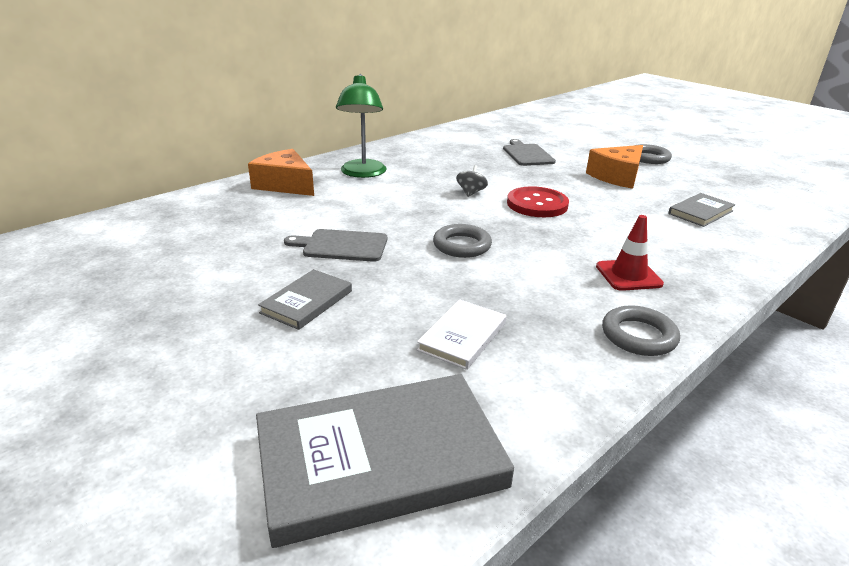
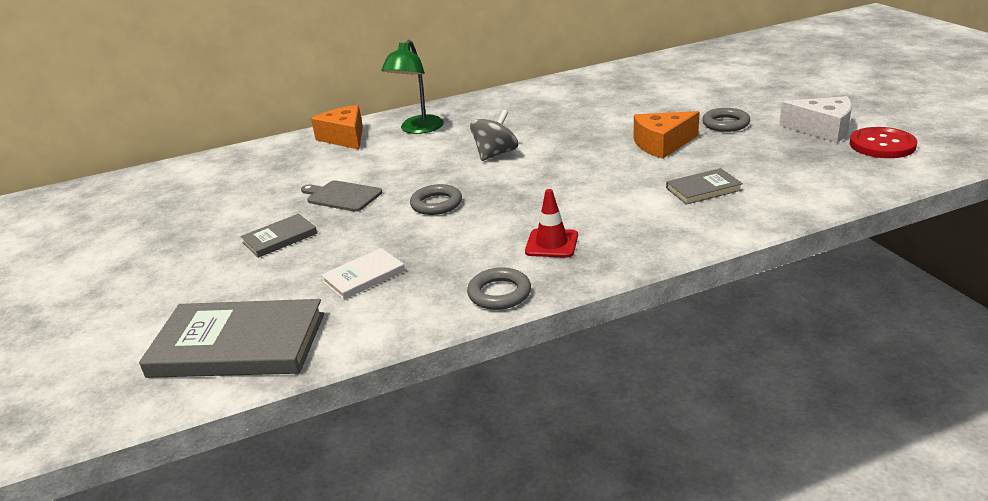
camera: 25 degrees right, 0 degrees up
(471, 192) = (495, 154): grey spinning top -> grey spinning top, size x1.68
(527, 154) = (595, 114): grey cutting board -> none
(537, 204) = (545, 170): red button -> red button (882, 145)
(729, 159) = (822, 129): none -> white cheese

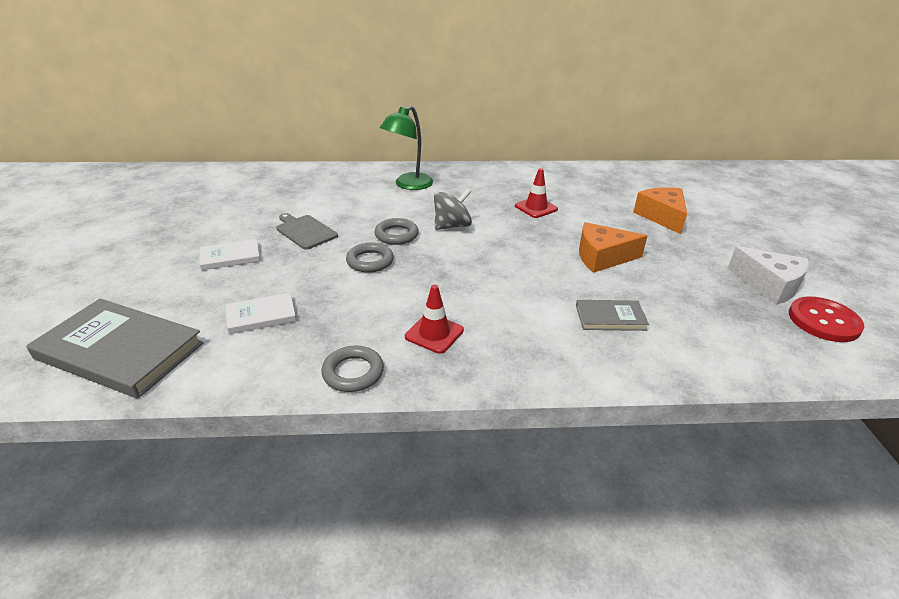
camera: 15 degrees right, 5 degrees up
(280, 238) = (230, 257): grey book -> white book
(344, 137) = (348, 177): orange cheese -> orange cheese (662, 216)
(568, 119) = (536, 208): none -> red traffic cone
(725, 124) = (675, 252): grey ring -> grey ring (396, 235)

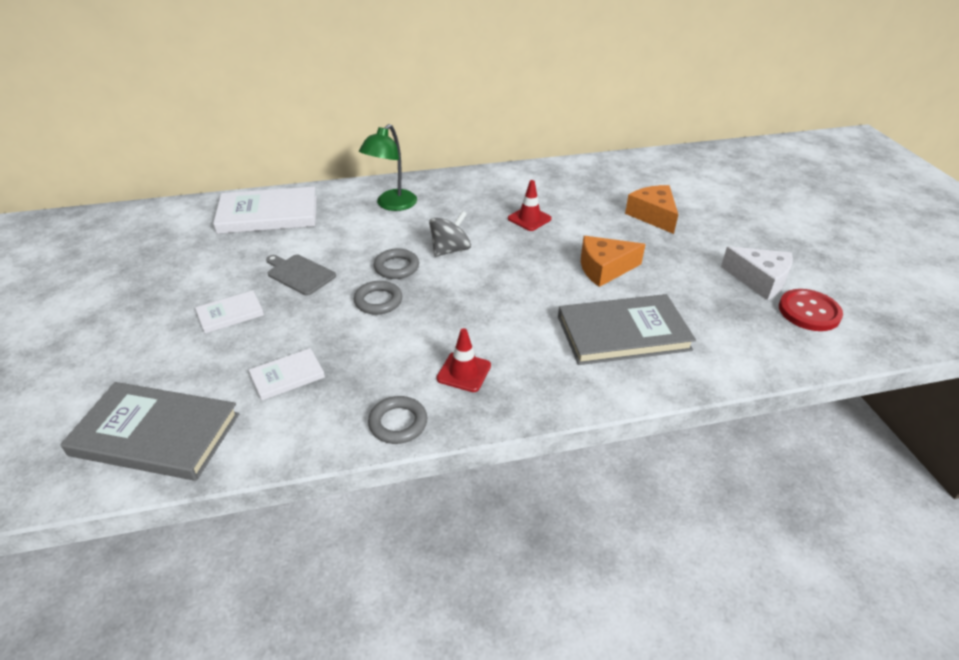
camera: 10 degrees left, 5 degrees up
(295, 182) = (268, 214): none -> white book
(610, 318) = (623, 333): grey book -> grey book, size x1.96

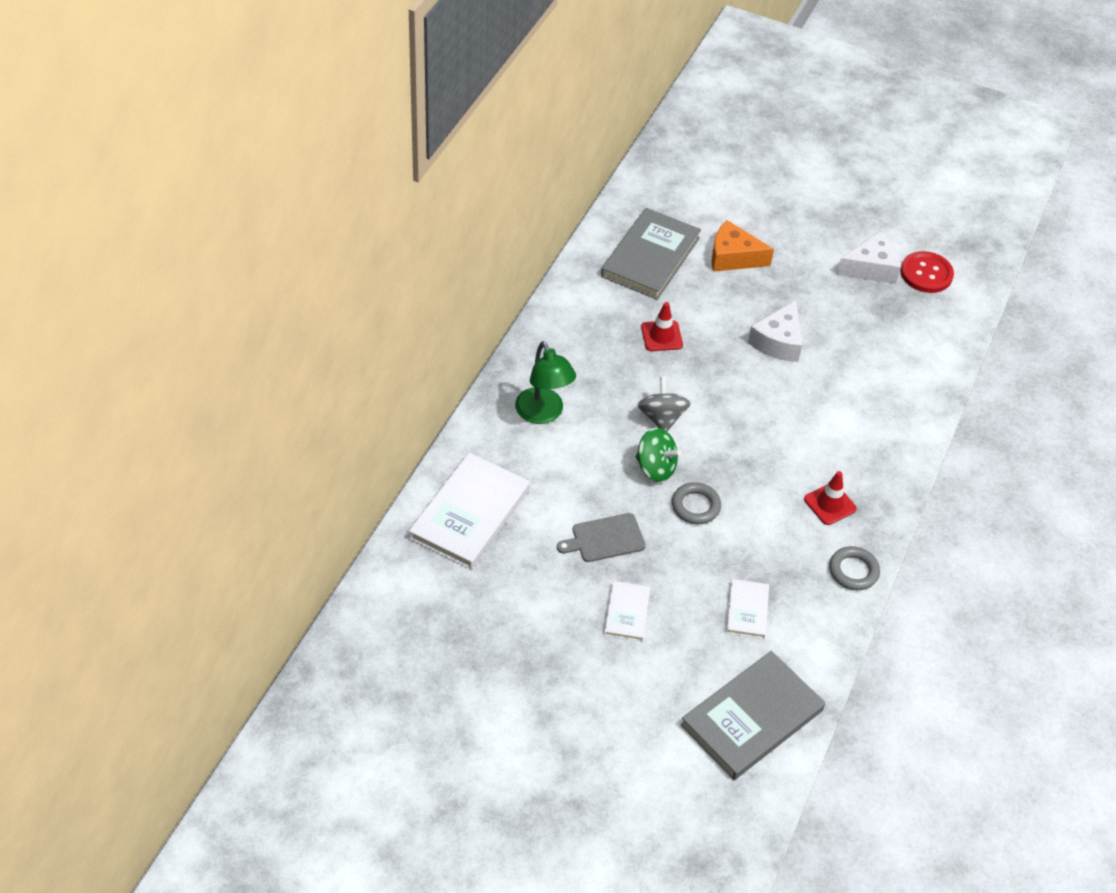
camera: 55 degrees left, 10 degrees up
(396, 267) = (655, 468): grey ring -> green spinning top
(604, 269) = (778, 341): orange cheese -> white cheese
(623, 333) = (863, 388): grey book -> grey book (650, 257)

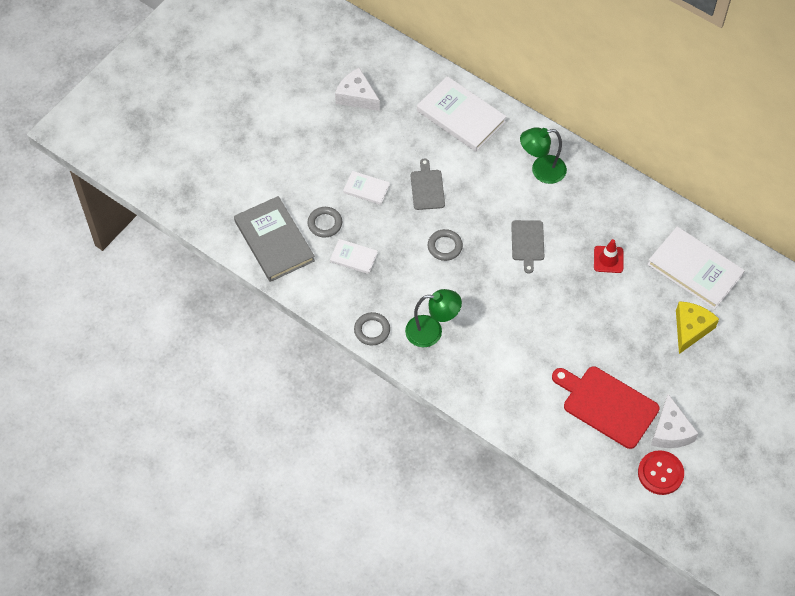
camera: 105 degrees right, 10 degrees up
(650, 257) = (694, 270): grey book -> white book
(655, 468) = (482, 229): green spinning top -> none
(661, 418) = (527, 242): grey spinning top -> grey cutting board
(702, 656) = (325, 223): none -> grey ring
(733, 257) = (690, 329): orange cheese -> yellow cheese
(778, 341) = (594, 338): white cheese -> white cheese (356, 96)
(830, 504) = (432, 331): red traffic cone -> green lamp
(862, 323) = (607, 405): none -> red cutting board

